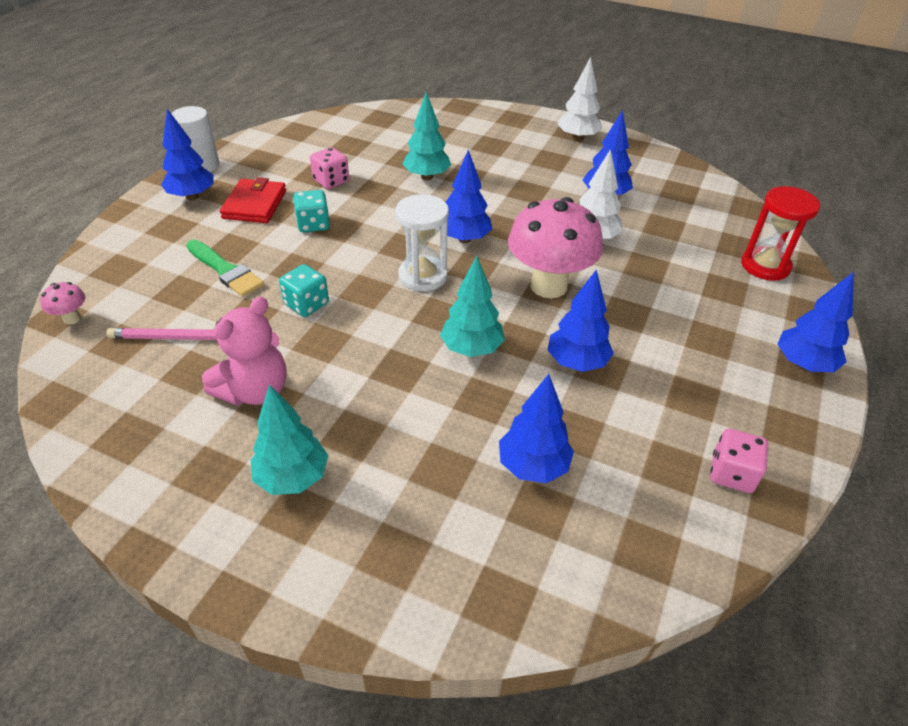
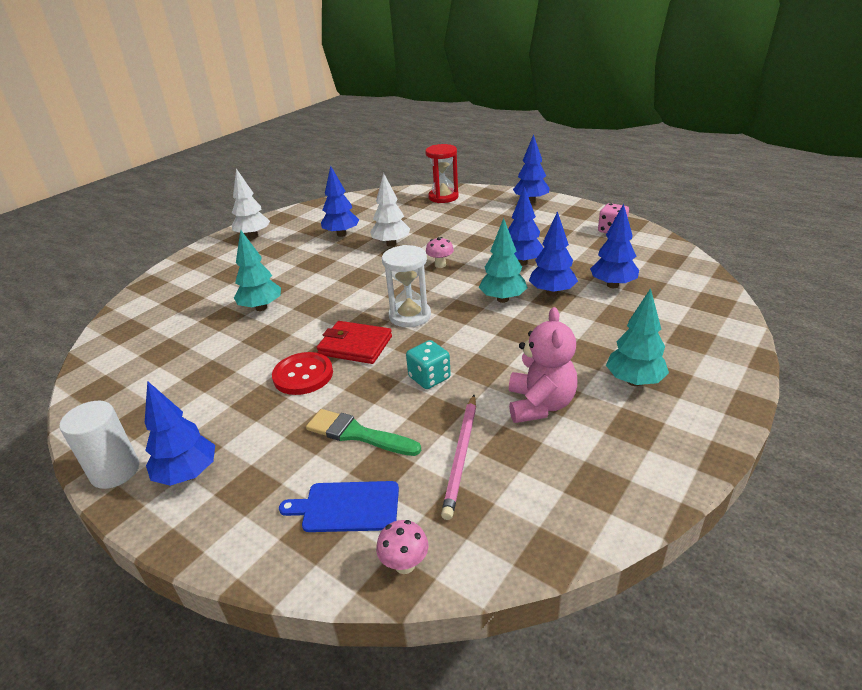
camera: 75 degrees left, 10 degrees down
(139, 279) = (347, 506): none -> blue cutting board
(226, 271) = (357, 434): green brush -> green brush turned 120 degrees counterclockwise
(255, 204) = (240, 418): red wallet -> red wallet (355, 345)
(255, 391) = (540, 405): pink teddy bear -> pink teddy bear turned 45 degrees clockwise
(313, 224) = (303, 375): turquoise dice -> red button
(331, 181) = (229, 364): pink dice -> none
(465, 239) = (368, 294): blue tree -> blue tree (552, 292)
(548, 286) = (440, 265): pink mushroom -> pink mushroom, size x0.41

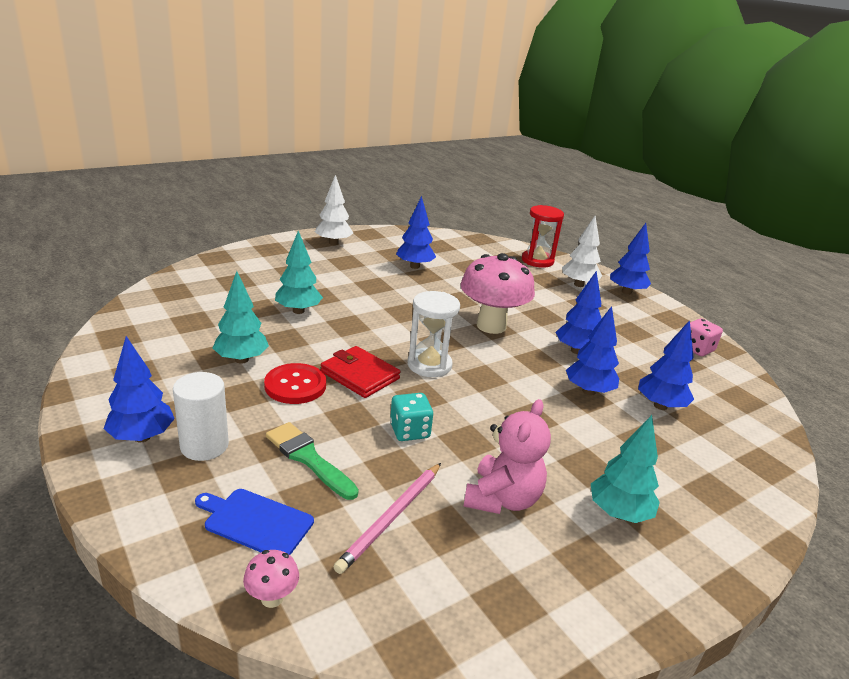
camera: 15 degrees right, 5 degrees down
(115, 471) = (87, 411): white cylinder -> white cylinder (204, 446)
(391, 244) = (456, 290): white tree -> white tree (579, 284)
(440, 265) = (491, 326): pink mushroom -> pink mushroom, size x2.41
(502, 299) = (532, 380): turquoise tree -> turquoise tree (241, 359)

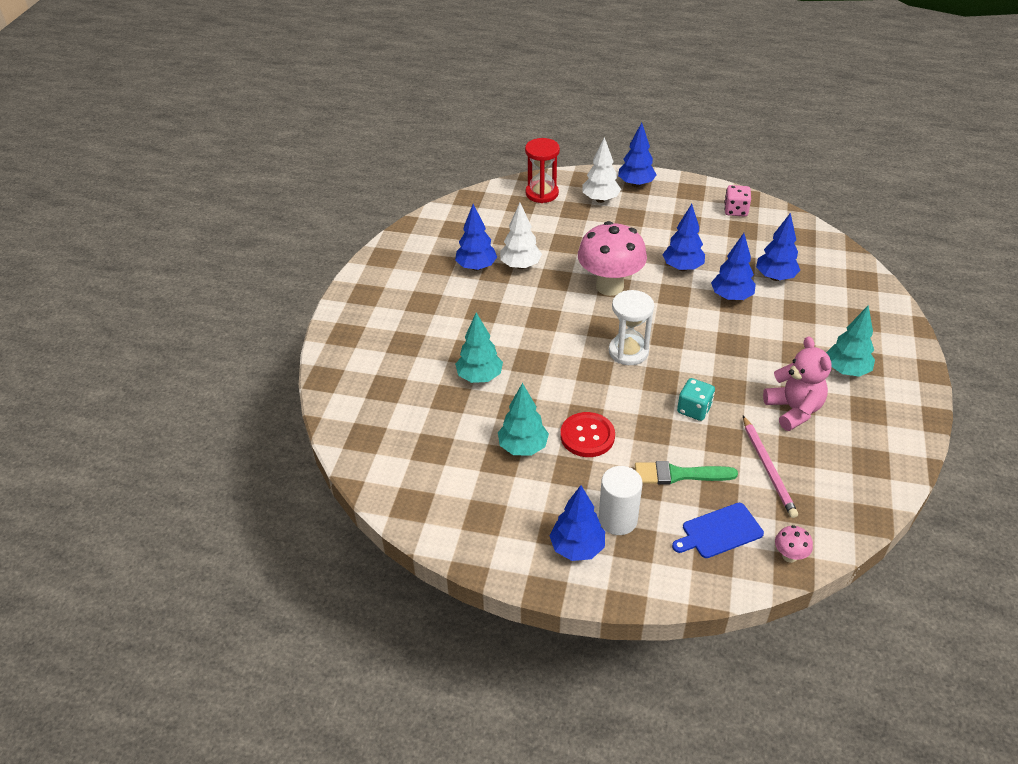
camera: 40 degrees left, 15 degrees up
(333, 243) = (379, 289): white tree -> white tree (520, 266)
(360, 375) = (606, 395): red wallet -> none

